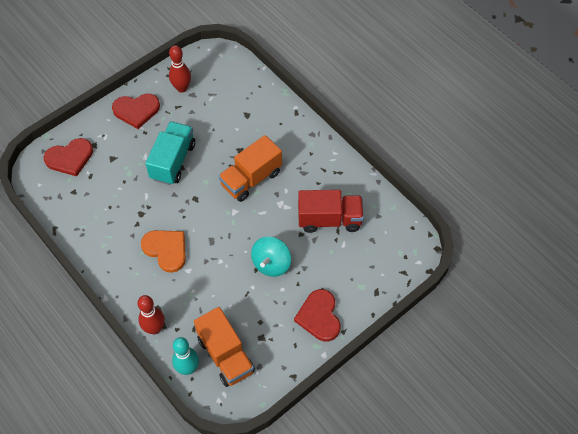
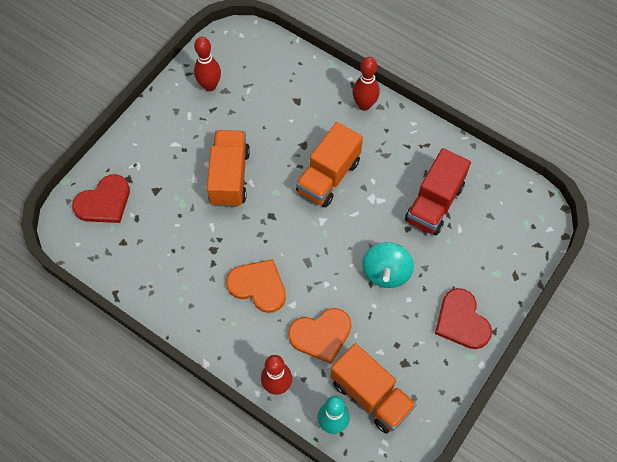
camera: 15 degrees left, 5 degrees up
(136, 110) = (165, 125): red heart -> none
(173, 161) = (229, 177): turquoise truck -> orange truck
(202, 299) = (321, 335): none -> orange heart
(300, 130) = (364, 105): none -> red bowling pin
(329, 219) = (434, 203): red truck -> red truck turned 135 degrees clockwise

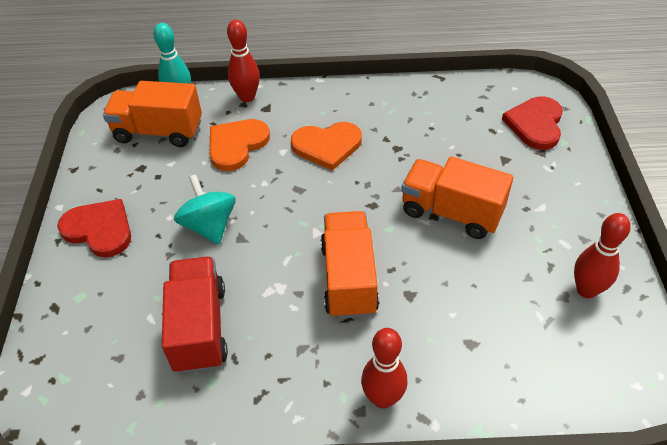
camera: 145 degrees right, 15 degrees down
(229, 177) = (451, 212): orange truck -> orange truck turned 150 degrees clockwise

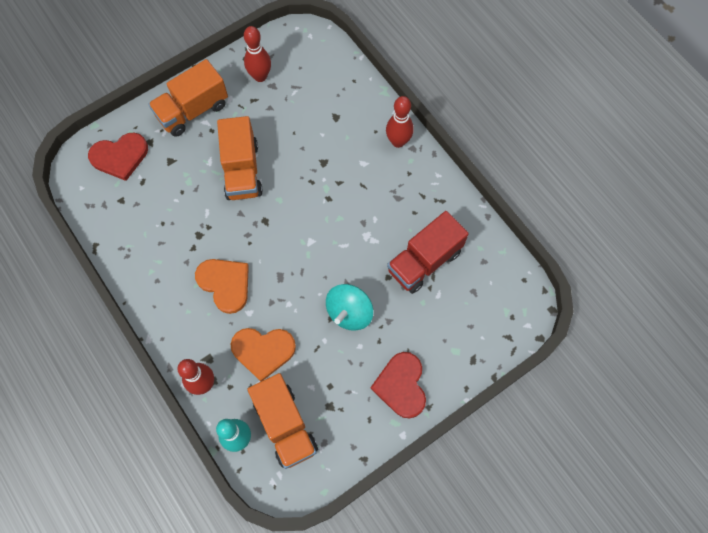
camera: 125 degrees left, 20 degrees up
(349, 278) = (334, 201): orange truck -> orange truck (192, 110)

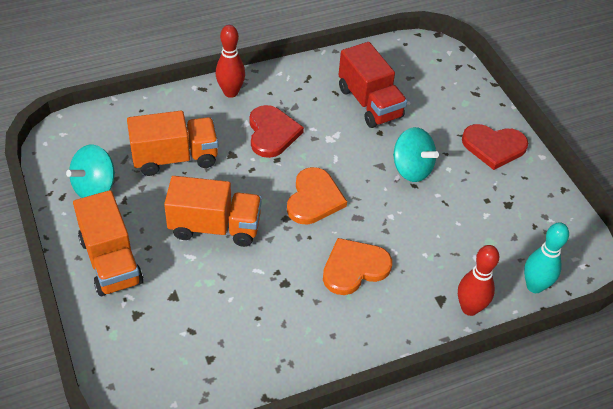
camera: 80 degrees left, 20 degrees down
(120, 156) = (145, 351): red heart -> red heart (272, 133)
(260, 76) = (95, 187): red bowling pin -> turquoise spinning top
(263, 351) = (440, 247): orange heart -> orange heart (314, 199)
(285, 425) = (524, 244): orange truck -> orange truck (175, 158)

